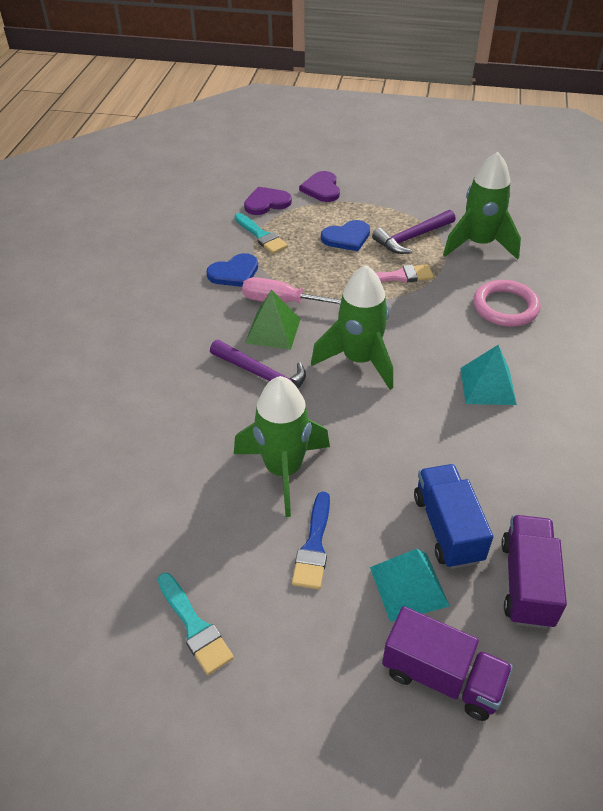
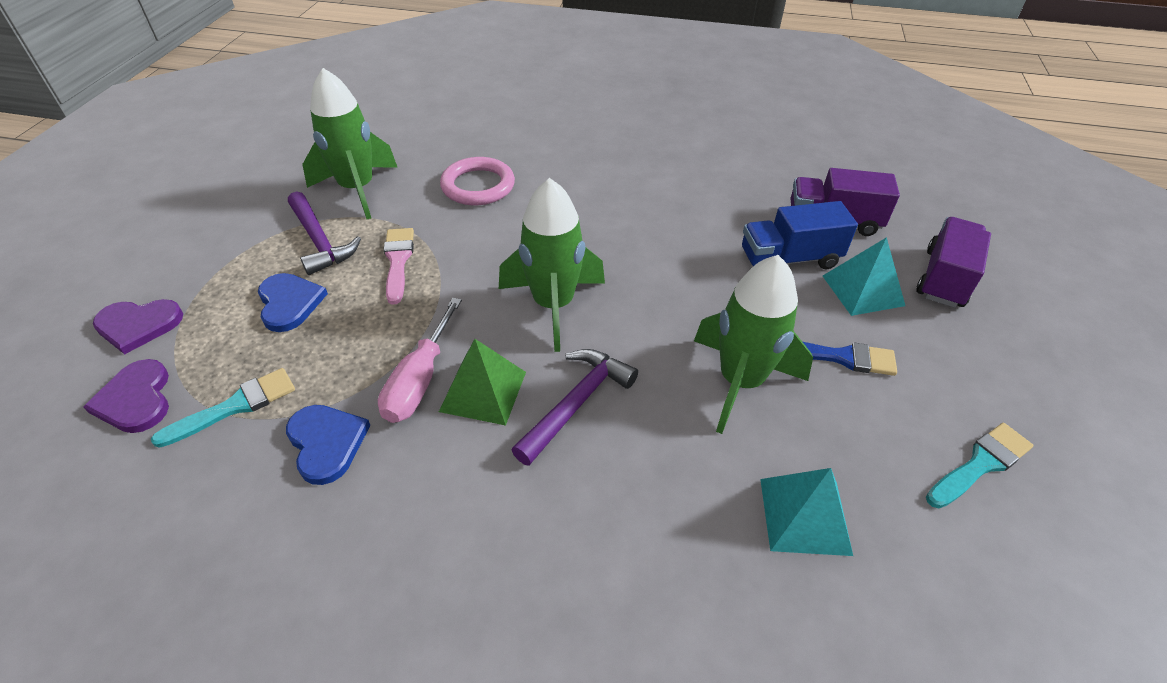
camera: 90 degrees left, 0 degrees up
(487, 386) = (600, 213): turquoise pyramid -> turquoise pyramid (804, 516)

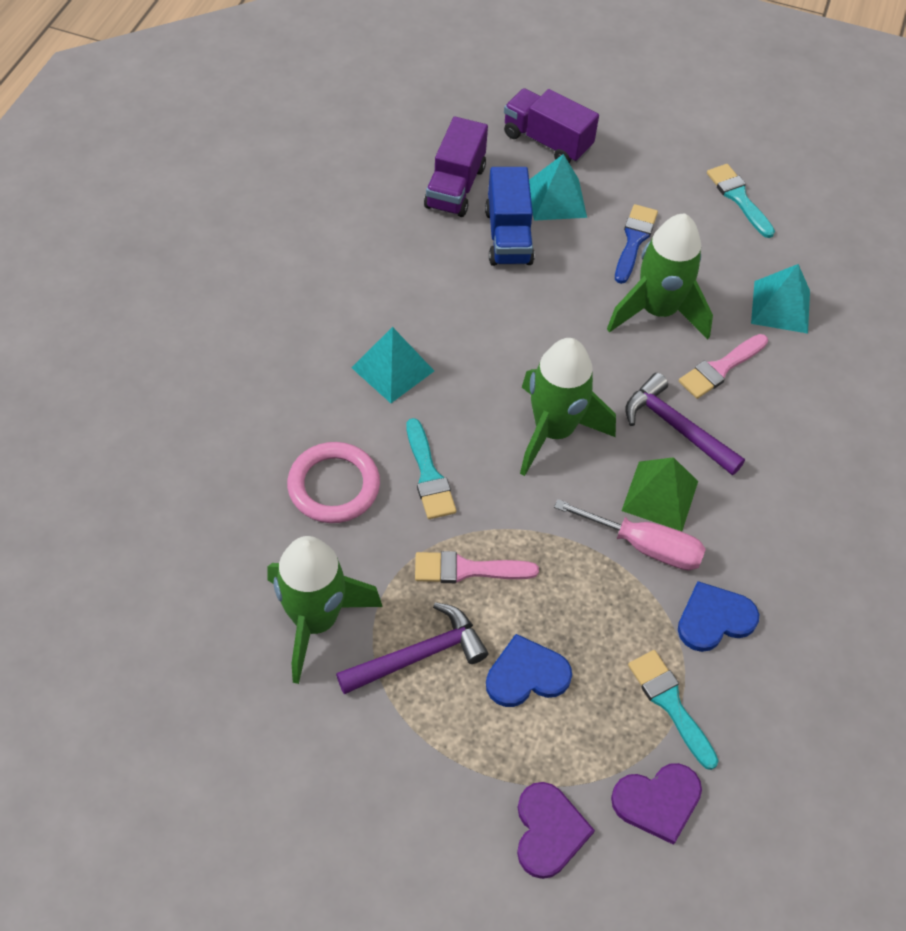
camera: 85 degrees left, 10 degrees up
(493, 232) = (428, 475): none -> turquoise brush
(601, 204) = (393, 369): none -> turquoise pyramid
(675, 446) = (721, 368): none -> pink brush

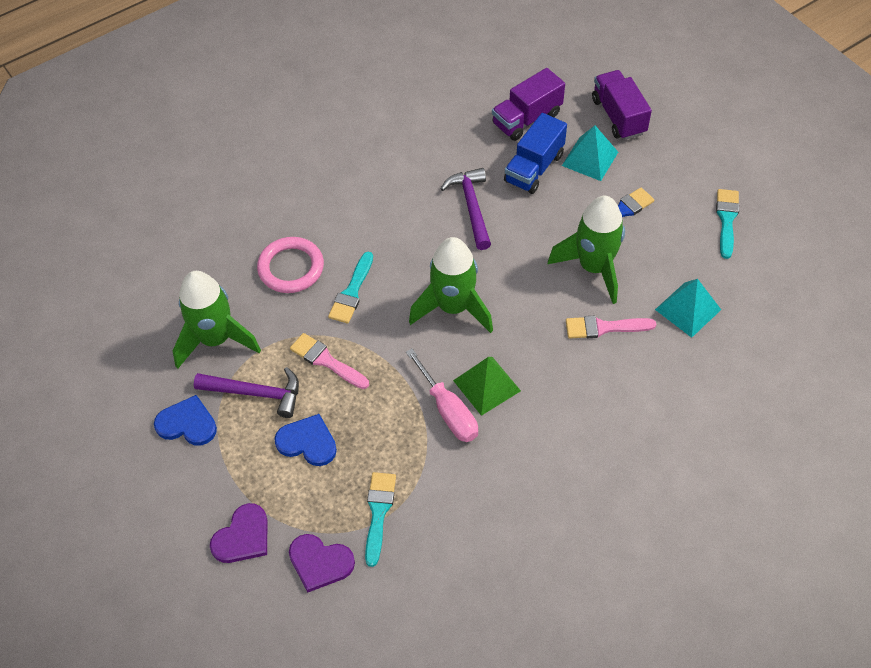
camera: 40 degrees right, 0 degrees up
(393, 369) = (386, 216): turquoise pyramid -> none
(676, 427) = (537, 349): purple hammer -> purple hammer (471, 206)
(714, 619) = (453, 480): blue heart -> blue heart (187, 423)

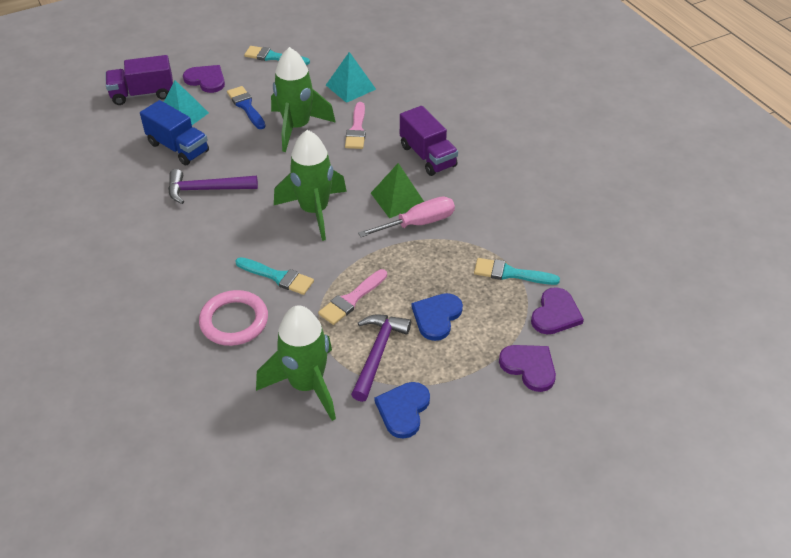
camera: 85 degrees left, 10 degrees down
(526, 119) = (118, 145): purple truck -> purple truck (427, 156)
(660, 165) = (206, 80): none -> purple heart

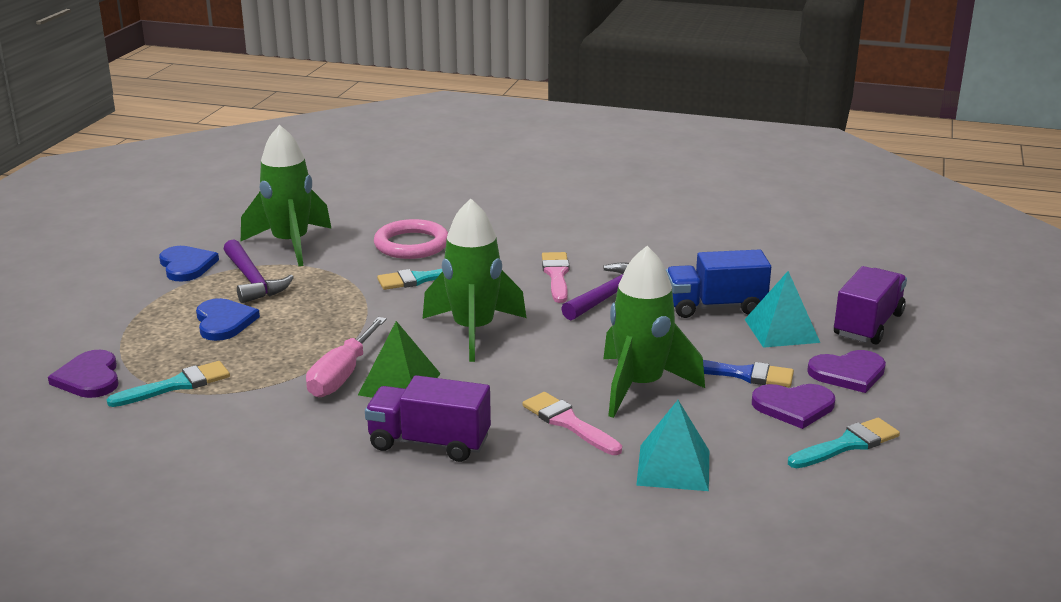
camera: 135 degrees right, 20 degrees down
(352, 299) = (327, 297): pink brush -> pink brush (556, 275)
(529, 367) = (86, 332): purple heart -> purple heart (794, 407)

